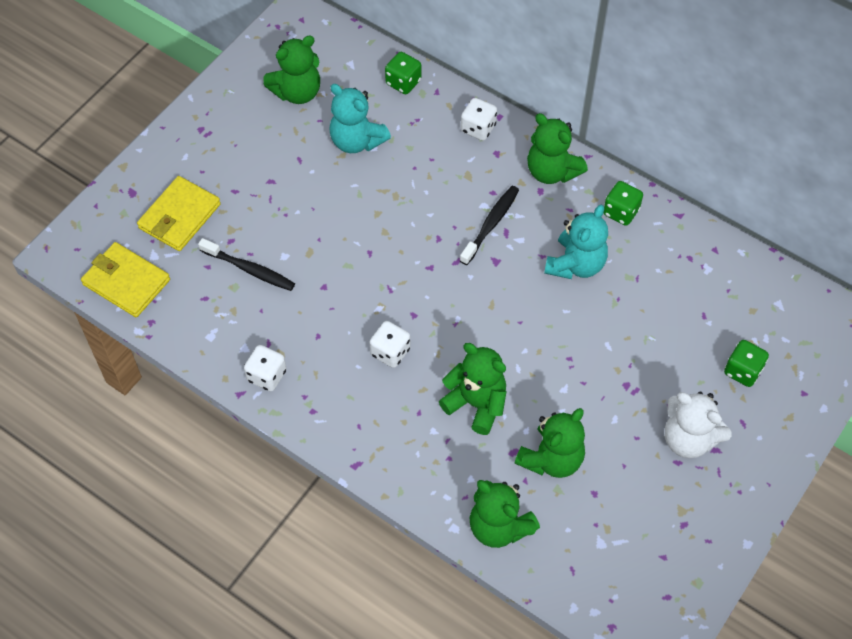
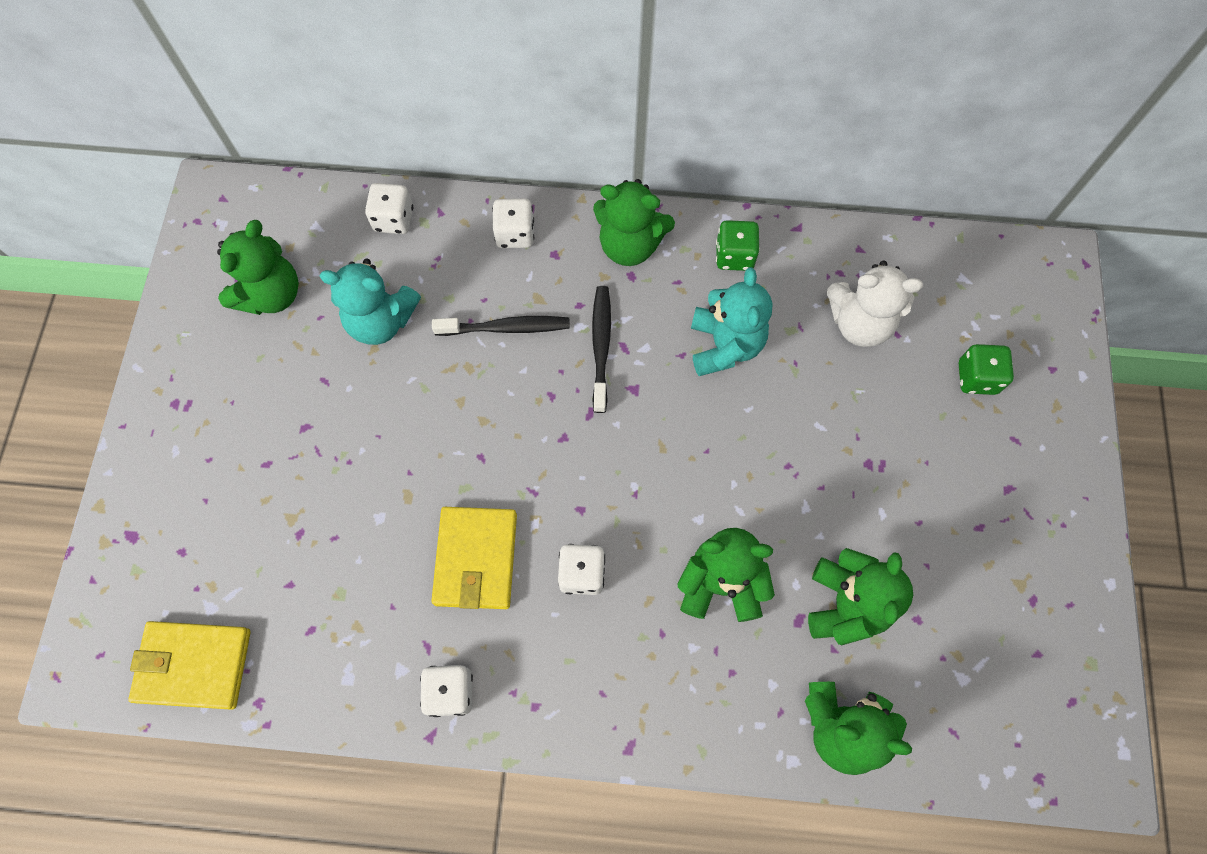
camera: 30 degrees left, 10 degrees up
(179, 216) = (214, 536): yellow wallet -> yellow wallet (476, 559)
(249, 269) = (346, 560): black toothbrush -> black toothbrush (506, 328)
(403, 82) = (393, 219): green dice -> white dice
(688, 439) = (973, 492): white teddy bear -> white teddy bear (859, 323)

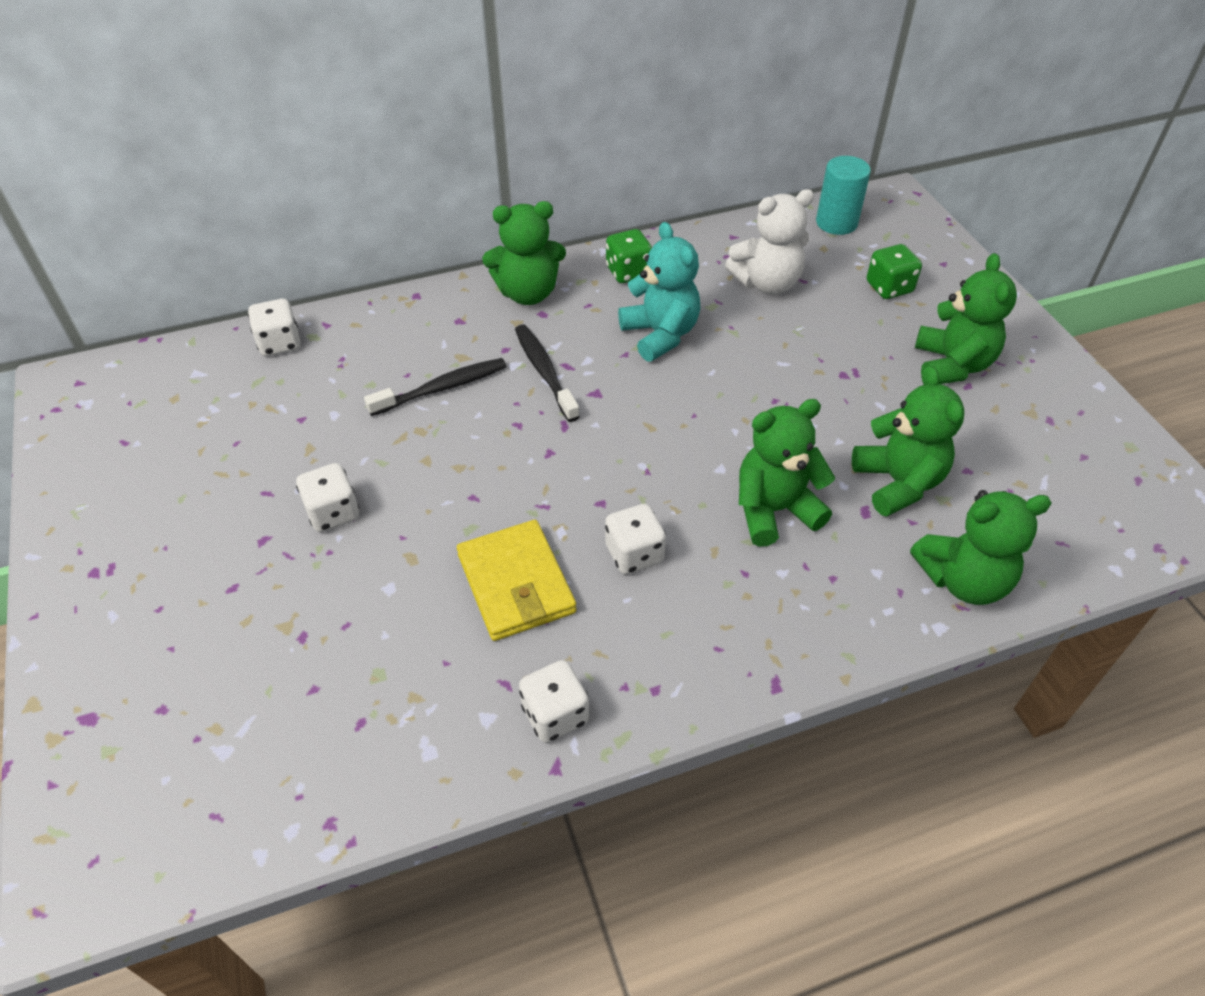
camera: 25 degrees left, 20 degrees down
(194, 665) = (228, 818): yellow wallet -> none
(271, 294) = (171, 441): green teddy bear -> green teddy bear (952, 365)
(381, 321) = (306, 424): turquoise teddy bear -> none
(515, 234) = (411, 318): white dice -> white dice (333, 513)
(974, 272) = (836, 223): none -> turquoise cylinder

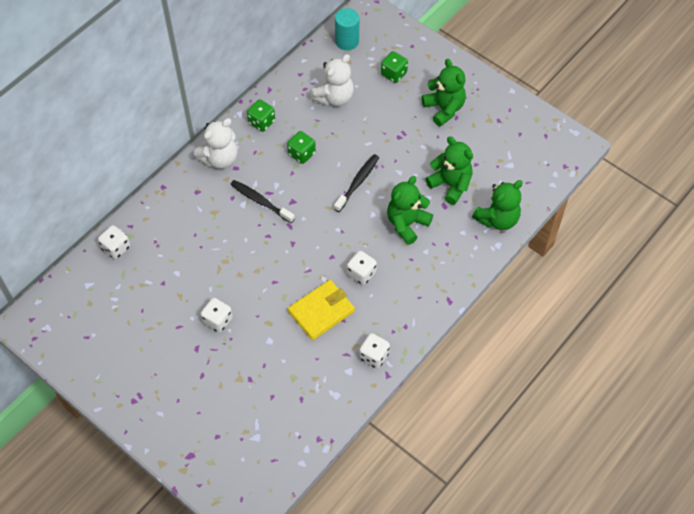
camera: 30 degrees left, 10 degrees up
(442, 388) = (218, 234): black toothbrush -> black toothbrush (357, 182)
(516, 583) = (321, 311): yellow wallet -> yellow wallet turned 75 degrees counterclockwise
(528, 293) = (219, 159): green teddy bear -> white teddy bear
(660, 335) = (301, 153): turquoise teddy bear -> green dice

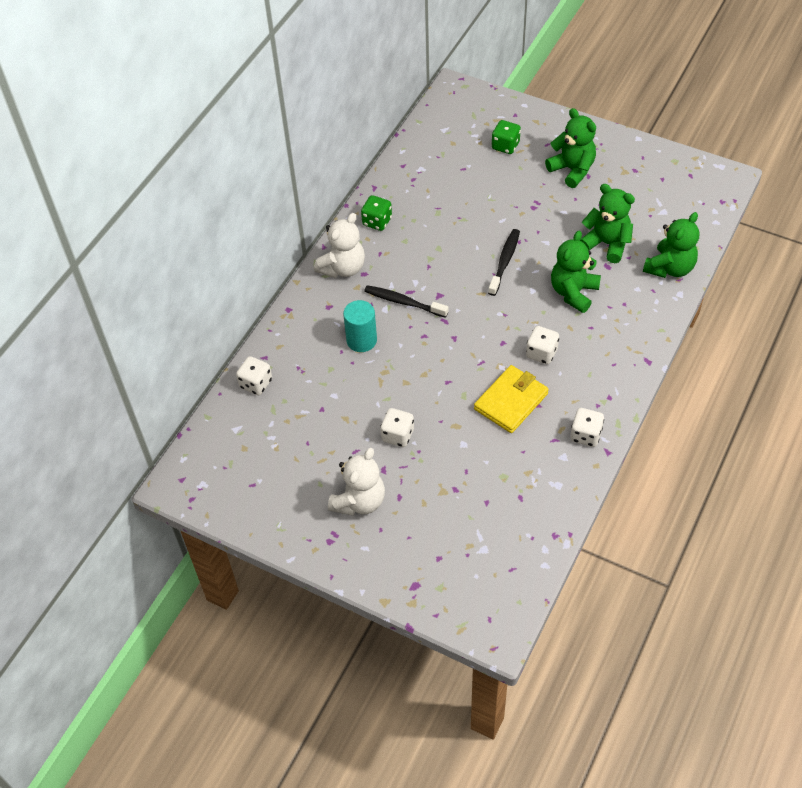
camera: 10 degrees left, 5 degrees down
(301, 153) = (432, 245): green dice -> none
(334, 98) = (449, 182): white teddy bear -> white teddy bear (359, 501)
(347, 41) = (443, 123): turquoise cylinder -> turquoise cylinder (361, 340)

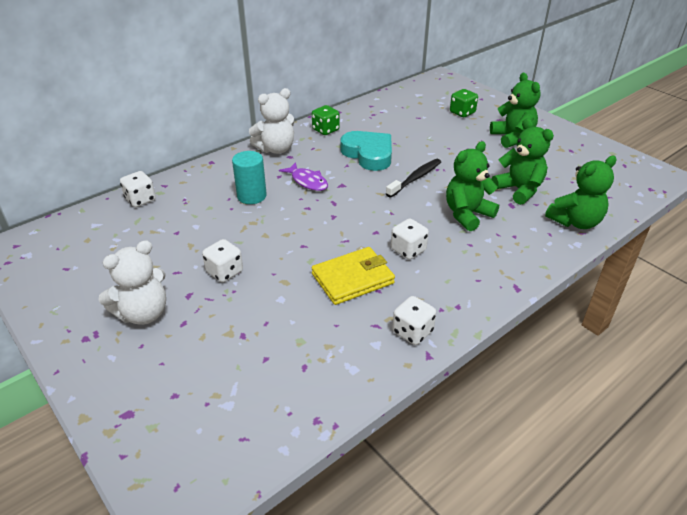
camera: 20 degrees right, 15 degrees down
(403, 302) = (308, 181): black toothbrush -> purple fish
(442, 243) = (368, 154): none -> turquoise heart

